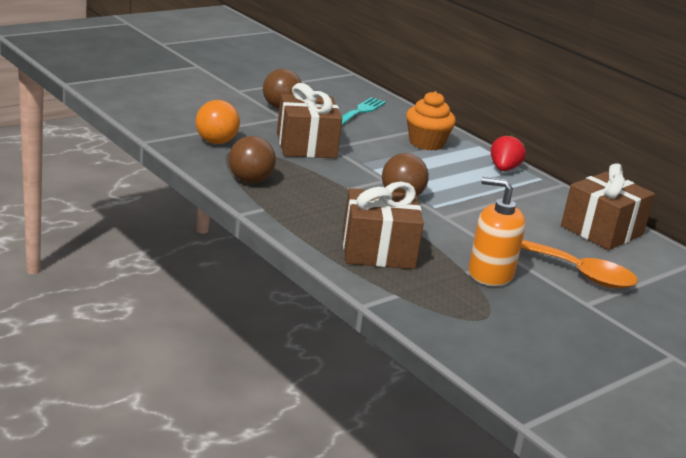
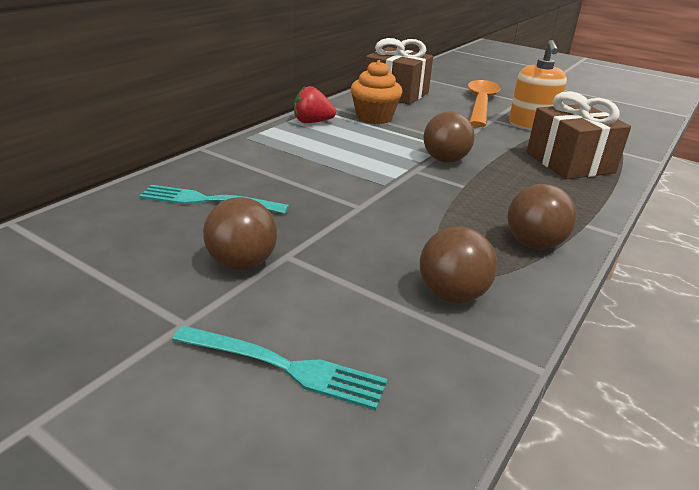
camera: 105 degrees left, 5 degrees up
(193, 100) = (286, 367): none -> turquoise fork
(216, 142) = (452, 295): orange ball -> brown ball
(306, 145) = (375, 223): brown gift -> none
(426, 143) = (282, 156): orange cupcake -> orange cupcake (374, 117)

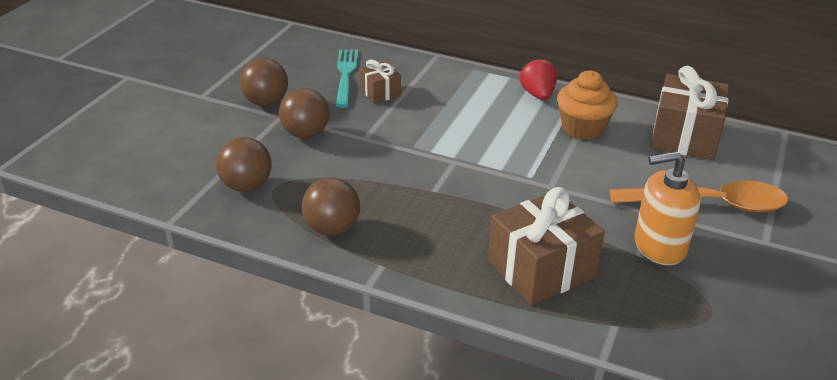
camera: 80 degrees right, 5 degrees up
(264, 186) = (380, 92): none -> brown gift
(286, 367) = (167, 132): turquoise fork -> none
(445, 160) = (490, 178): brown ball -> brown ball (305, 134)

